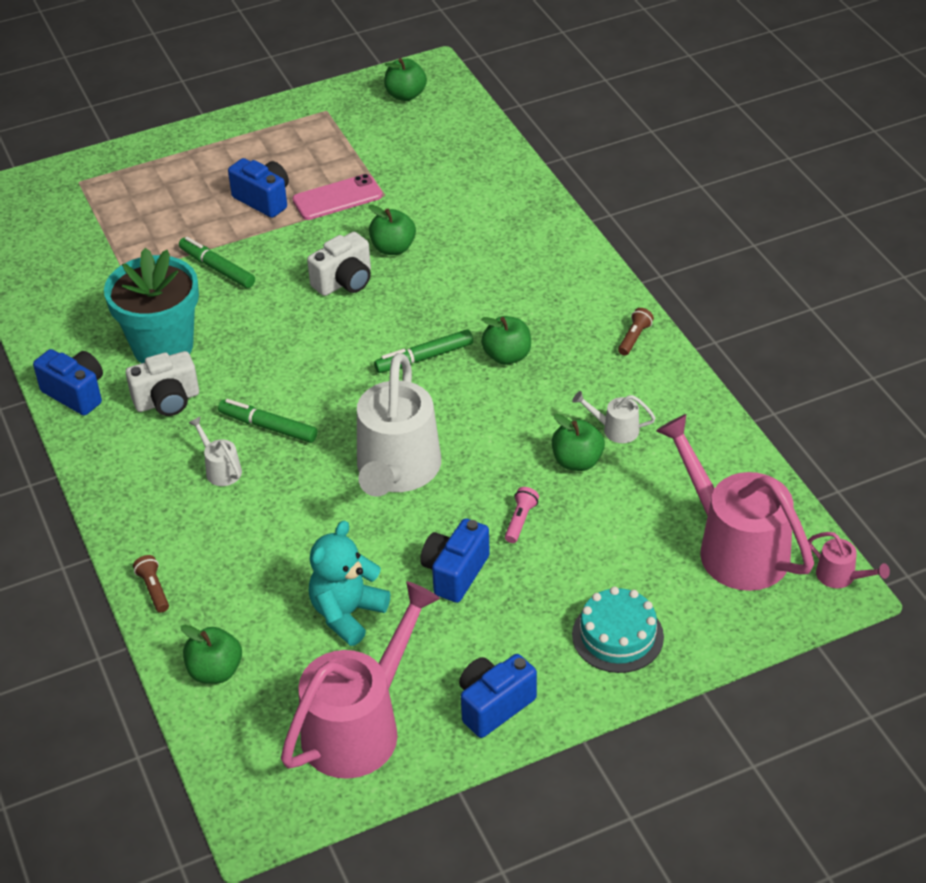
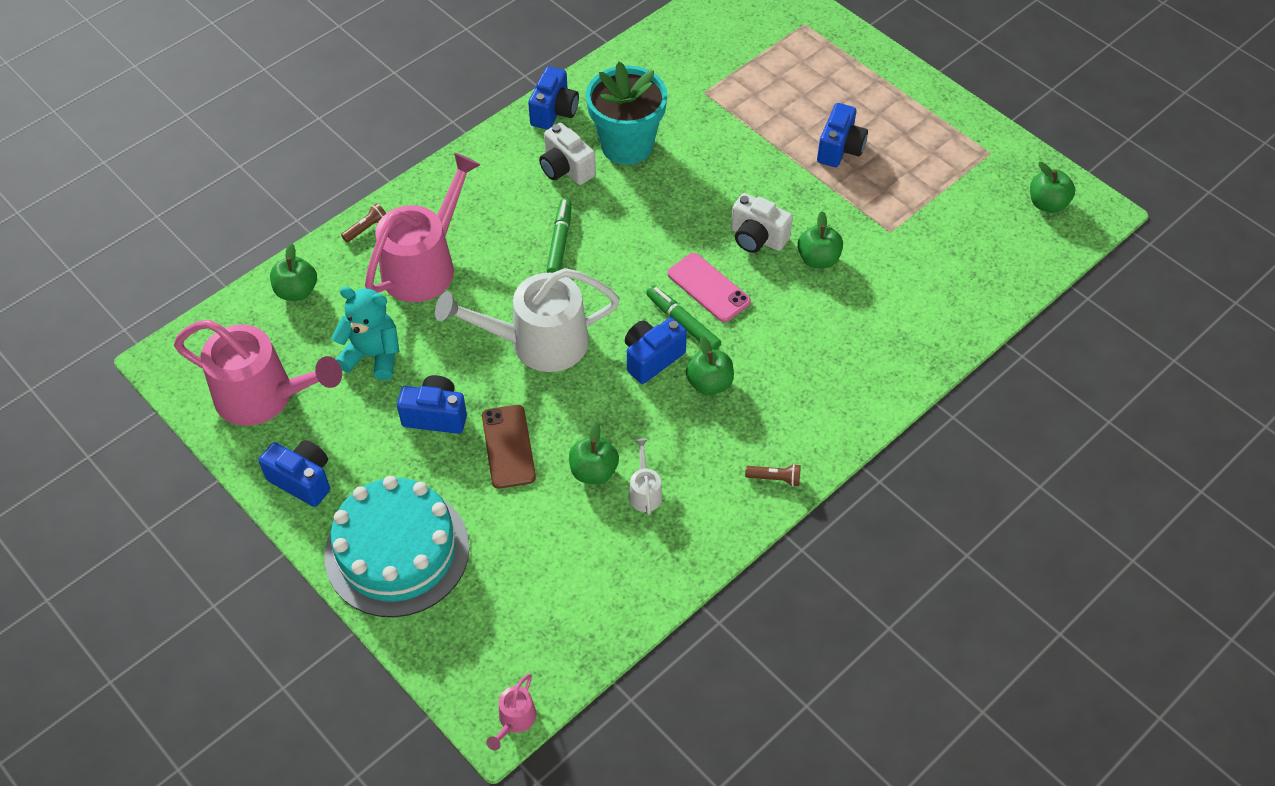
camera: 70 degrees right, 10 degrees up
(217, 268) = (736, 147): green marker -> none
(220, 469) = (502, 226): white watering can -> none
(337, 198) = (868, 199): pink phone -> pink phone (708, 288)
(457, 389) = (652, 358): none -> blue camera
(520, 520) = (508, 446): pink flashlight -> brown phone
(617, 635) = (397, 551): turquoise cake -> turquoise cake, size x1.76
(733, 546) = (527, 620): pink watering can -> pink watering can (425, 264)

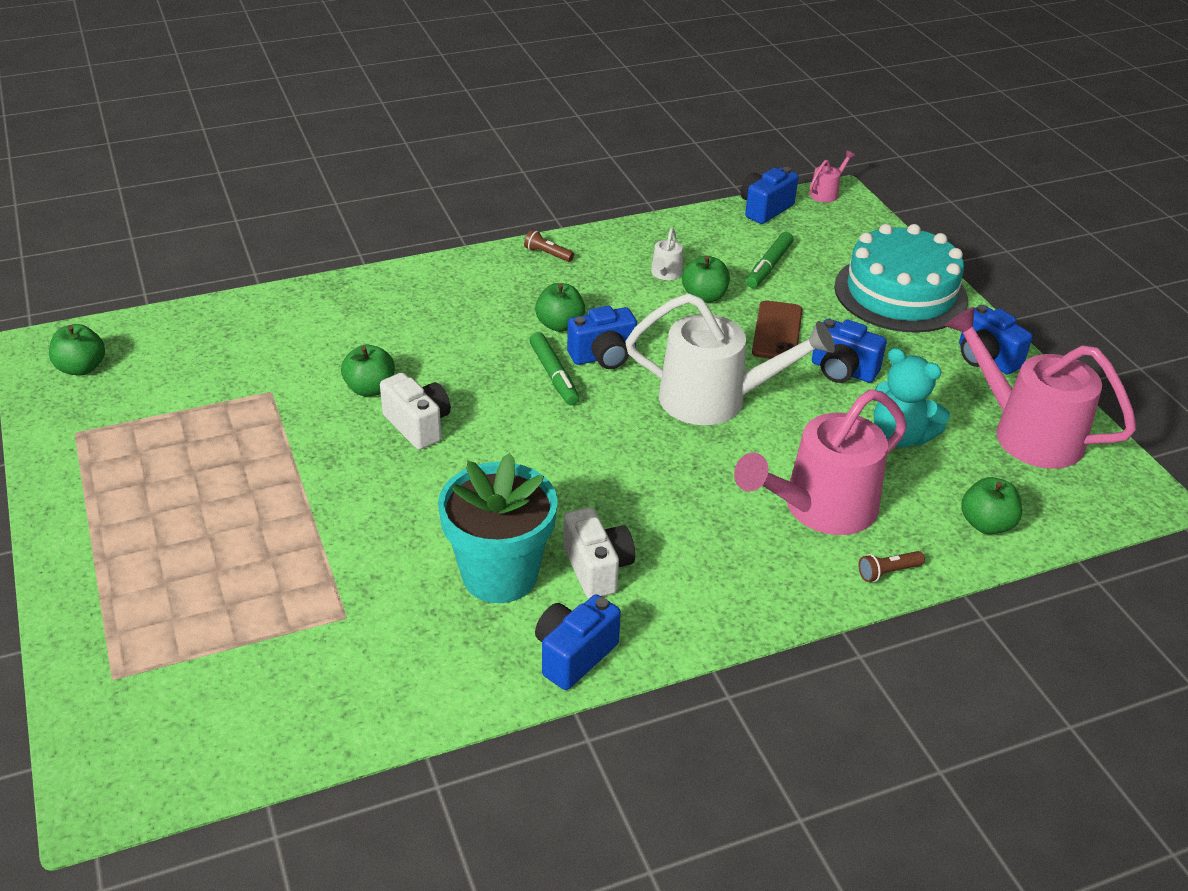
camera: 160 degrees left, 15 degrees down
(559, 242) = (647, 486): green marker -> green marker (769, 266)
(708, 288) = (506, 396): pink phone -> none
(840, 149) = (239, 488): blue camera -> blue camera (765, 209)

